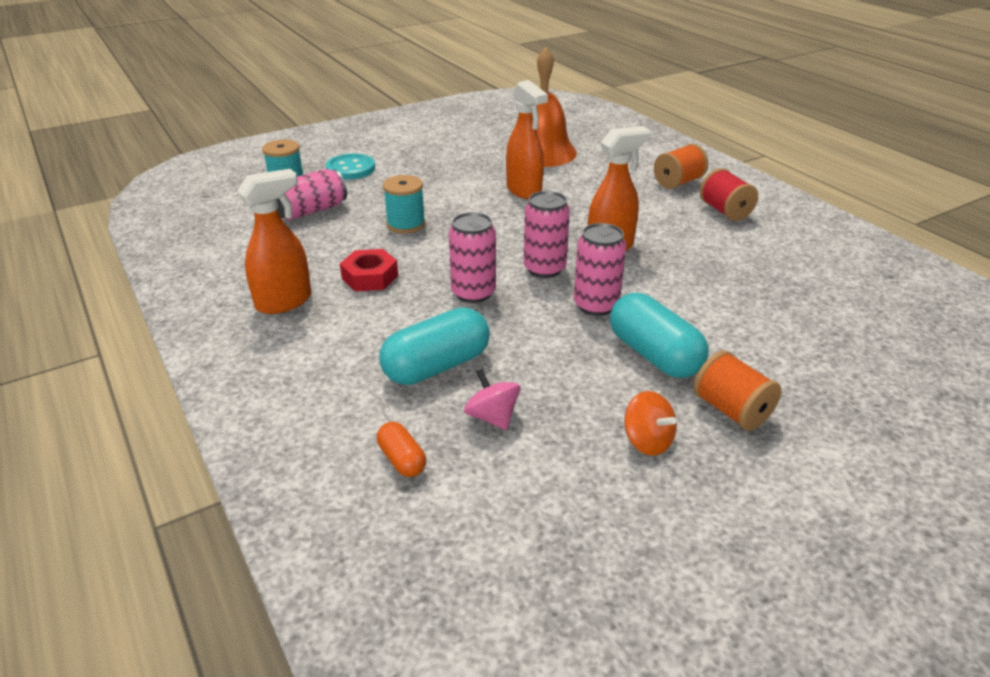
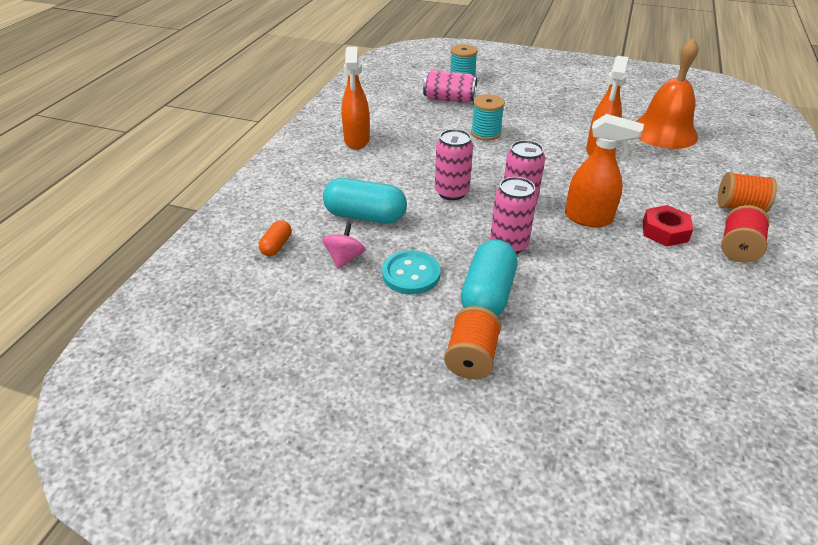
camera: 50 degrees right, 5 degrees up
(284, 302) = (357, 140): orange spray bottle -> orange spray bottle turned 75 degrees clockwise
(350, 169) = (513, 85): turquoise button -> turquoise button (411, 274)
(370, 277) = (415, 151): red nut -> red nut (665, 231)
(647, 441) = (393, 331): orange spinning top -> none

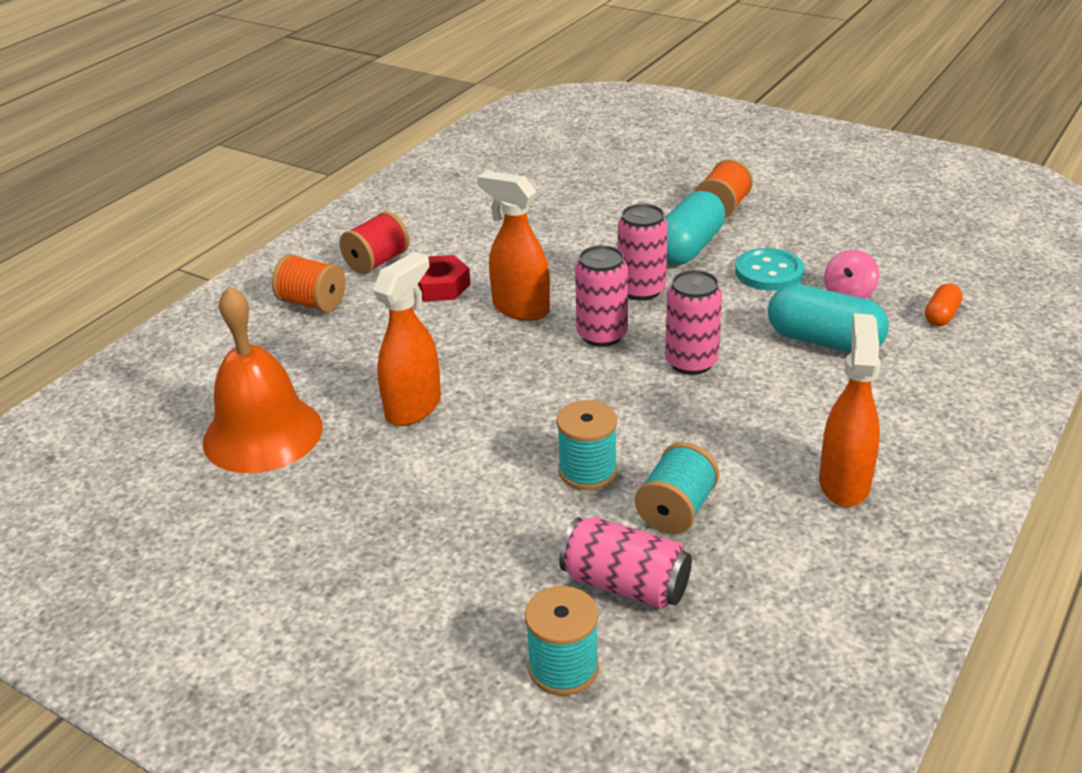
camera: 165 degrees left, 5 degrees down
(436, 123) = (676, 510): none -> turquoise spool

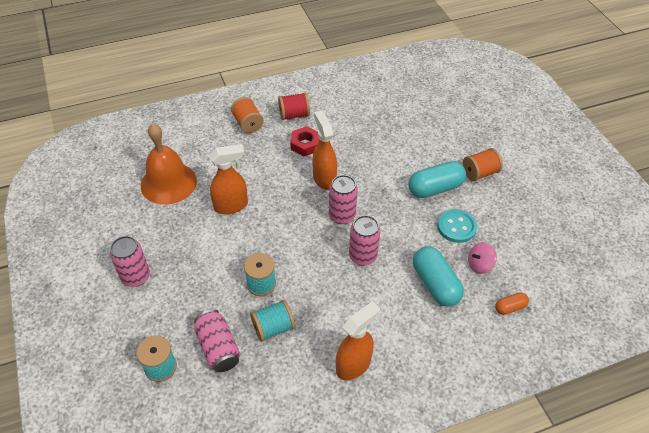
camera: 35 degrees right, 15 degrees up
(641, 290) = (386, 200): pink can -> pink can (136, 277)

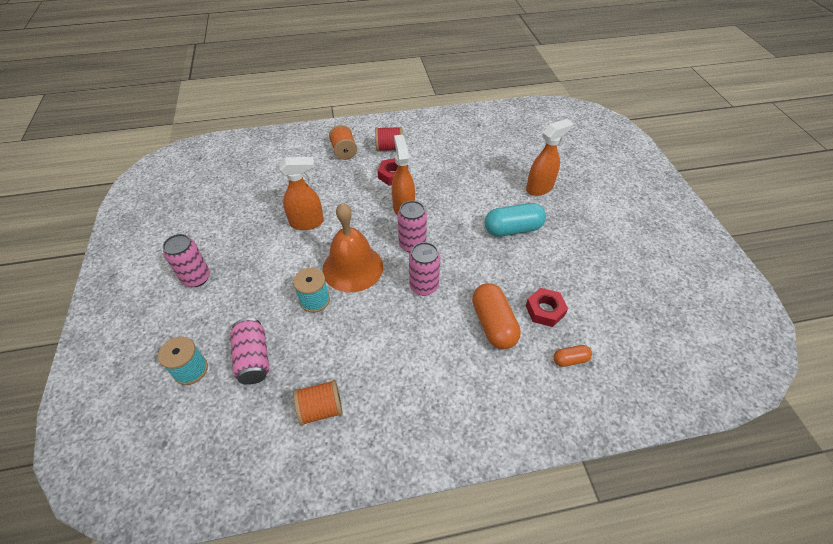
camera: 10 degrees right, 0 degrees up
(168, 183) = (255, 195): orange bell -> orange bell (352, 267)
(273, 328) = (314, 346): turquoise spool -> none
(353, 365) = (387, 397): orange spray bottle -> orange spray bottle (539, 188)
(435, 284) = (493, 324): turquoise capsule -> orange capsule
(456, 227) = (527, 269): turquoise button -> none
(479, 173) = (562, 219): orange spool -> orange spool (321, 409)
(479, 265) = (545, 310): pink spinning top -> red nut

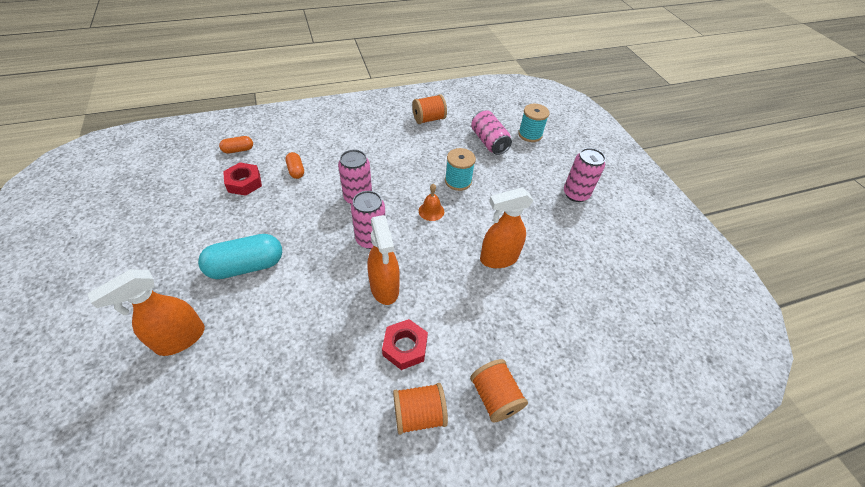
camera: 170 degrees right, 0 degrees up
(352, 267) = (431, 211): orange bell -> orange bell, size x0.42
(389, 148) = (419, 414): red spool -> orange spool
(493, 324) = (296, 170): orange capsule -> orange capsule, size x0.51

